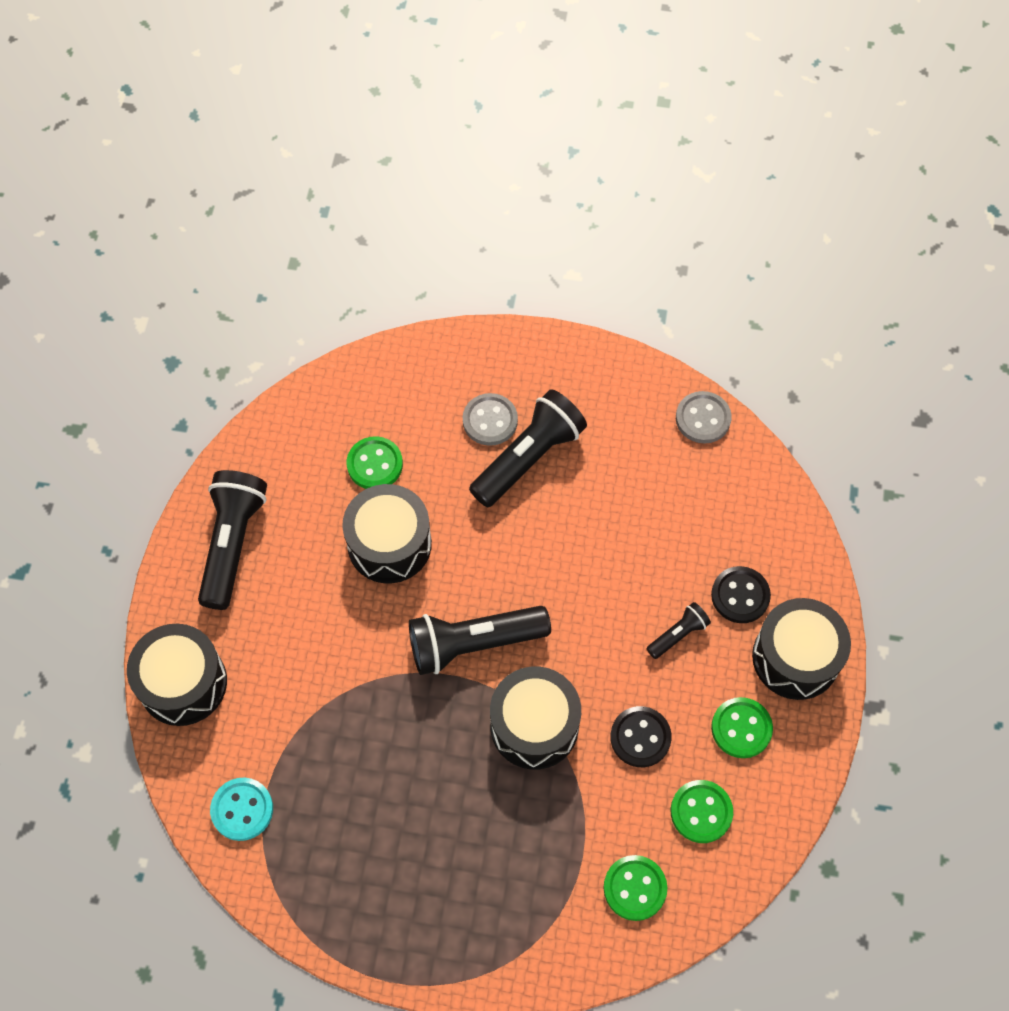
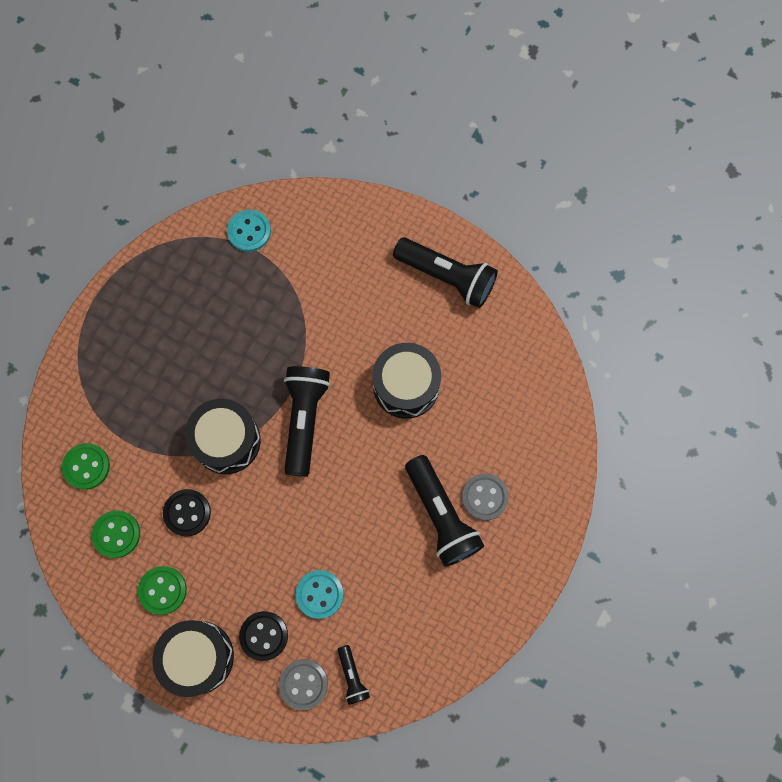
camera: 110 degrees right, 10 degrees up
(183, 683) = (352, 217): black drum -> none
(375, 464) = (476, 396): green button -> none
(669, 553) = (319, 594): none -> turquoise button
(678, 634) = (252, 574): black flashlight -> black flashlight (352, 676)
(703, 418) = (426, 673): grey button -> grey button (303, 684)

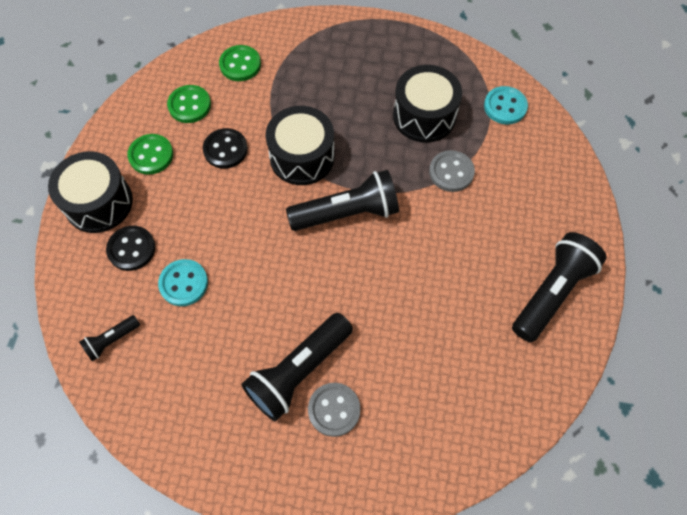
camera: 70 degrees right, 10 degrees down
(303, 684) = (94, 299): grey button -> grey button (451, 172)
(406, 386) = (419, 291): black drum -> black drum (424, 116)
(447, 277) = (552, 292): black flashlight -> black flashlight turned 150 degrees counterclockwise

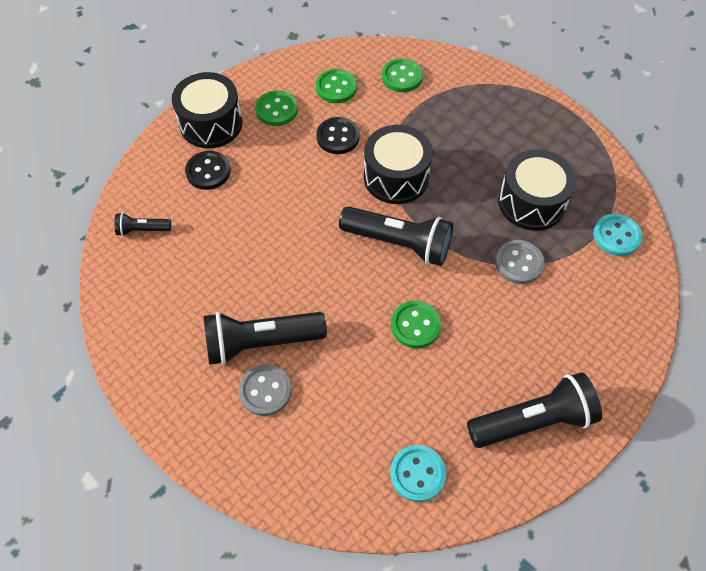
camera: 35 degrees right, 5 degrees down
(183, 283) = (226, 220): turquoise button -> turquoise button (417, 474)
(411, 274) = (415, 325): none -> green button

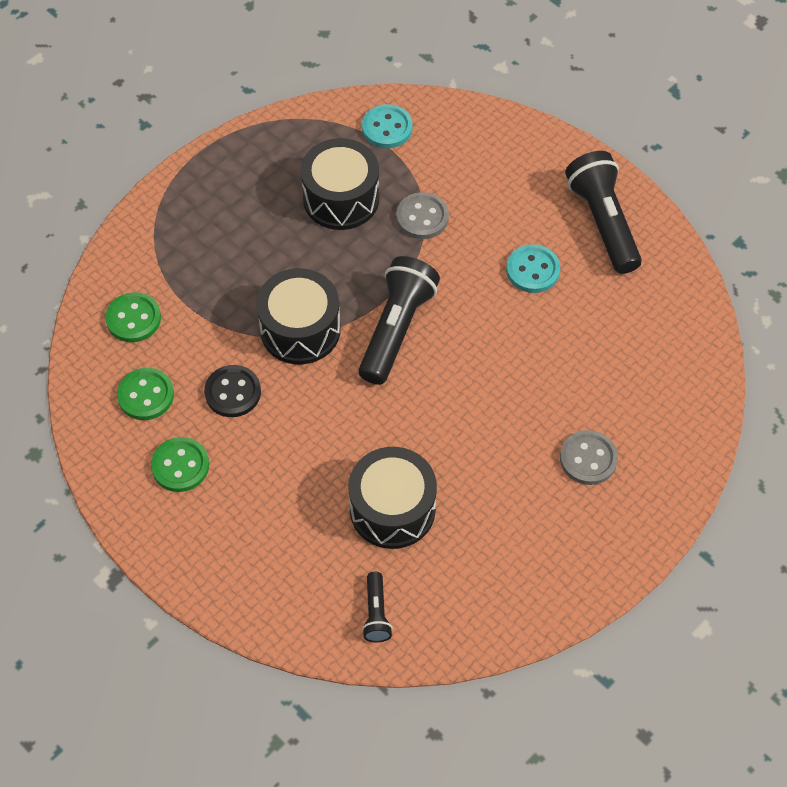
camera: 90 degrees left, 0 degrees up
(208, 171) = (283, 543): black button -> none
(211, 124) = (200, 546): black drum -> black drum (392, 509)
(260, 342) = (530, 466): black flashlight -> none
(415, 325) = (502, 316): green button -> none
(417, 474) = (665, 320): turquoise button -> turquoise button (532, 270)

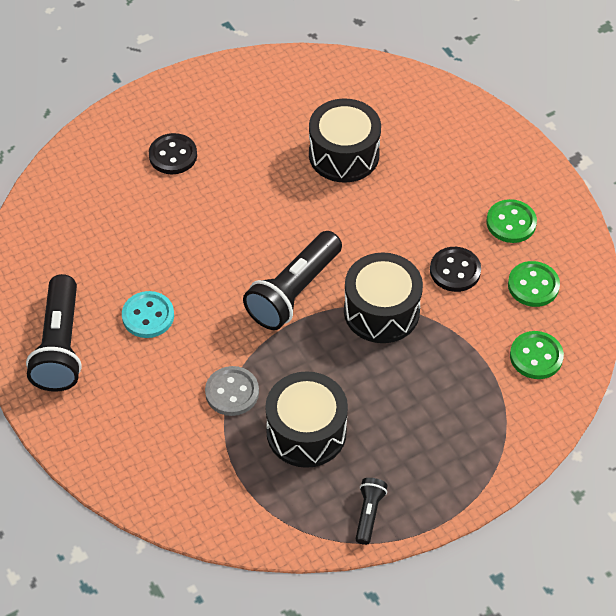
camera: 165 degrees left, 5 degrees down
(376, 613) = (378, 91): black flashlight -> black flashlight (369, 513)
(387, 128) = (233, 502): turquoise button -> none
(588, 459) = (173, 155): grey button -> black button

